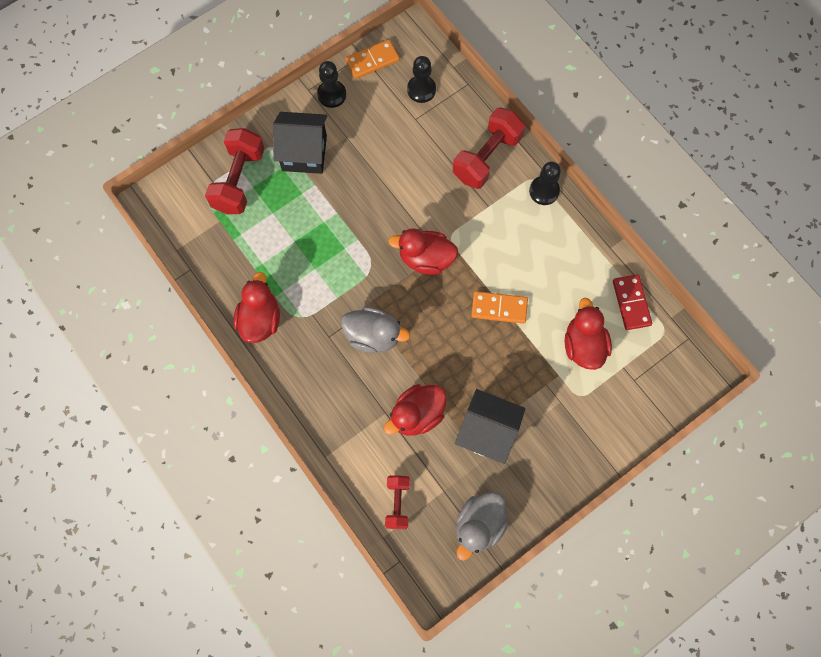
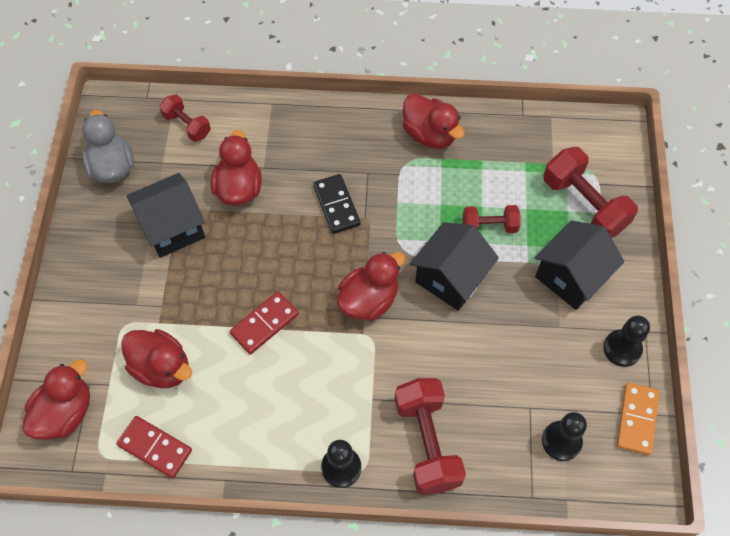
camera: 130 degrees right, 10 degrees down
(306, 226) = (489, 226): none -> red dumbbell
(366, 222) = (450, 278): none -> black house
(373, 335) = (336, 205): grey duck -> black domino
(499, 308) = (264, 324): orange domino -> red domino
(663, 376) = (65, 413): none -> red duck

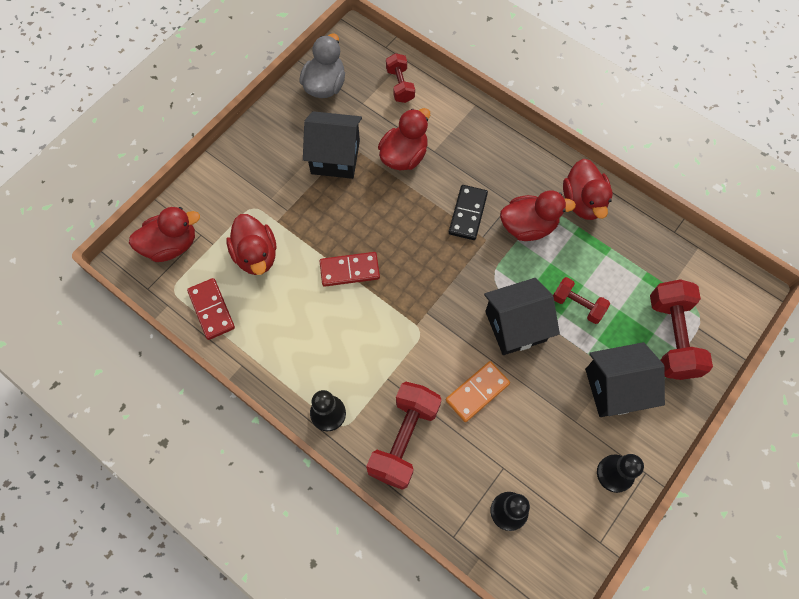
camera: 35 degrees right, 5 degrees up
(369, 300) = (439, 302): red duck -> red duck (528, 226)
(637, 419) = (584, 537): orange domino -> orange domino (477, 392)

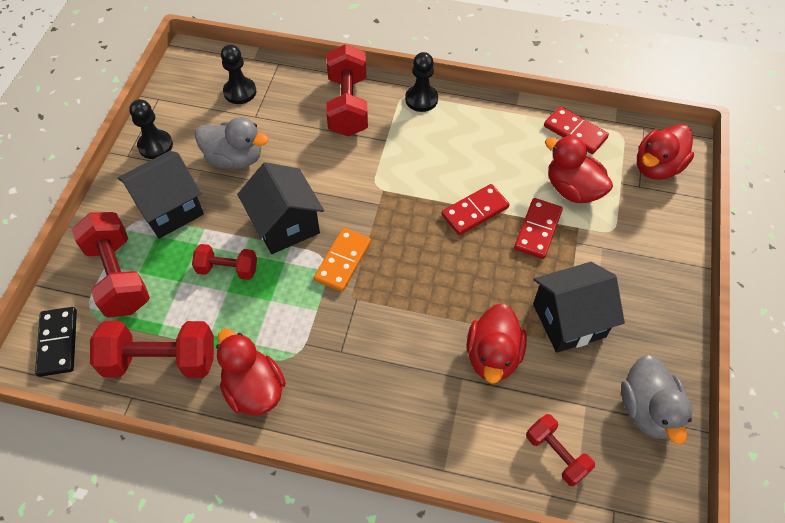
camera: 155 degrees right, 10 degrees down
(310, 232) = (538, 230): none -> red domino
(468, 214) = (384, 317): black domino -> black domino (58, 342)
(477, 392) = (300, 159): orange domino -> orange domino (343, 261)
(515, 326) = (285, 225): black house -> black house turned 75 degrees counterclockwise
(528, 226) = (310, 331): red duck -> none
(539, 421) = (235, 158): none -> grey duck
(648, 250) = (161, 360): none -> red dumbbell

